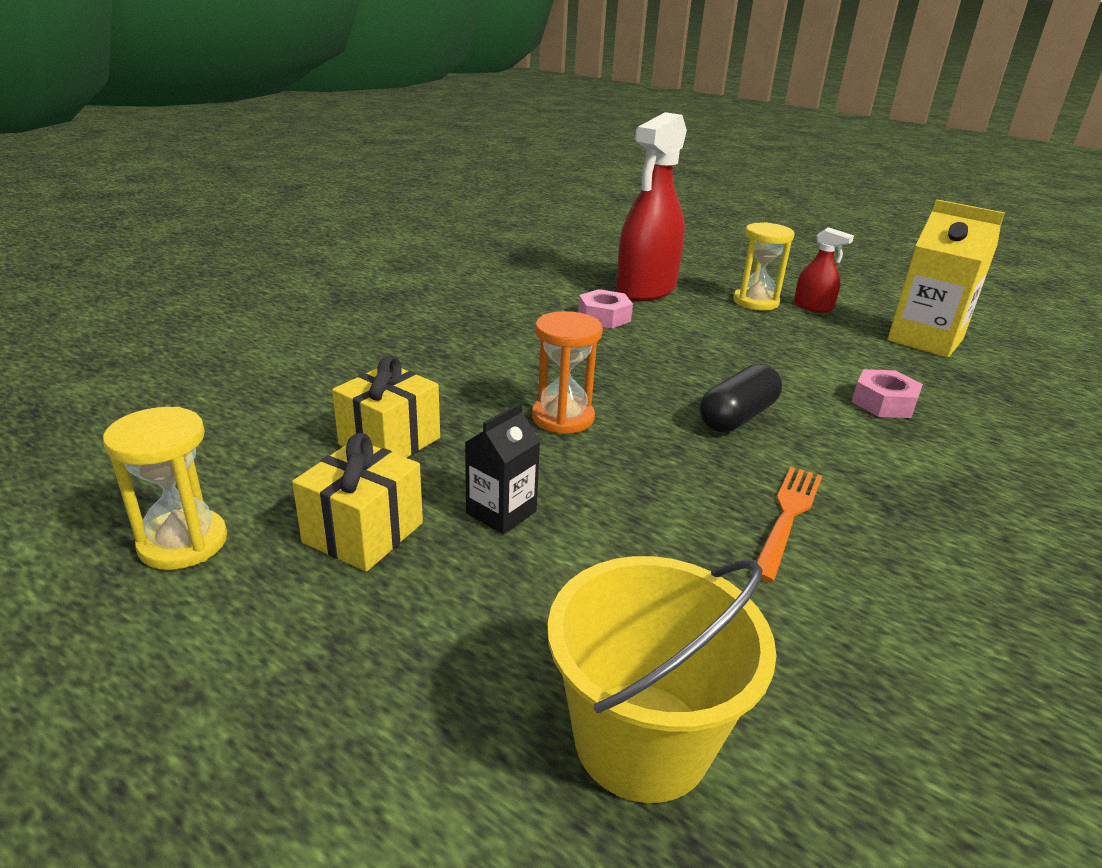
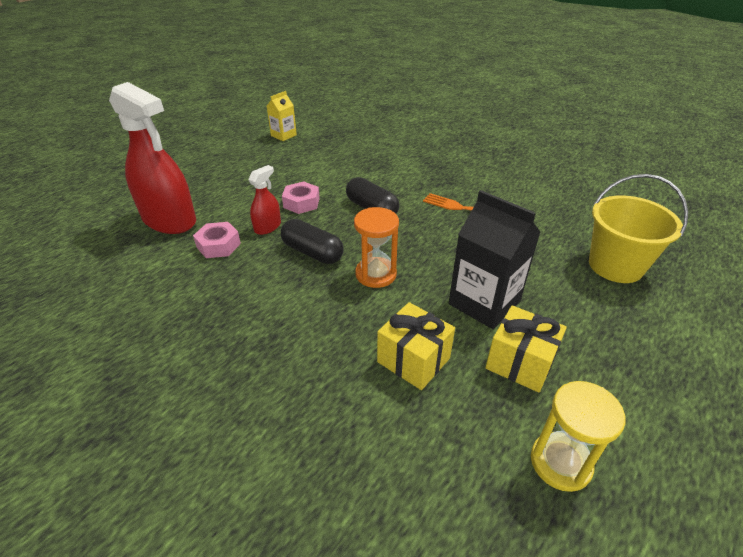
camera: 85 degrees left, 10 degrees up
(501, 512) = (484, 303): black carton -> black carton, size x1.79
(604, 372) = (312, 252): none -> black capsule
(755, 302) = (212, 177): yellow hourglass -> none
(813, 307) = (227, 159): red spray bottle -> red spray bottle (267, 227)
(883, 403) = (355, 163): pink nut -> pink nut (301, 203)
(925, 340) = (283, 135): yellow carton -> yellow carton, size x0.56

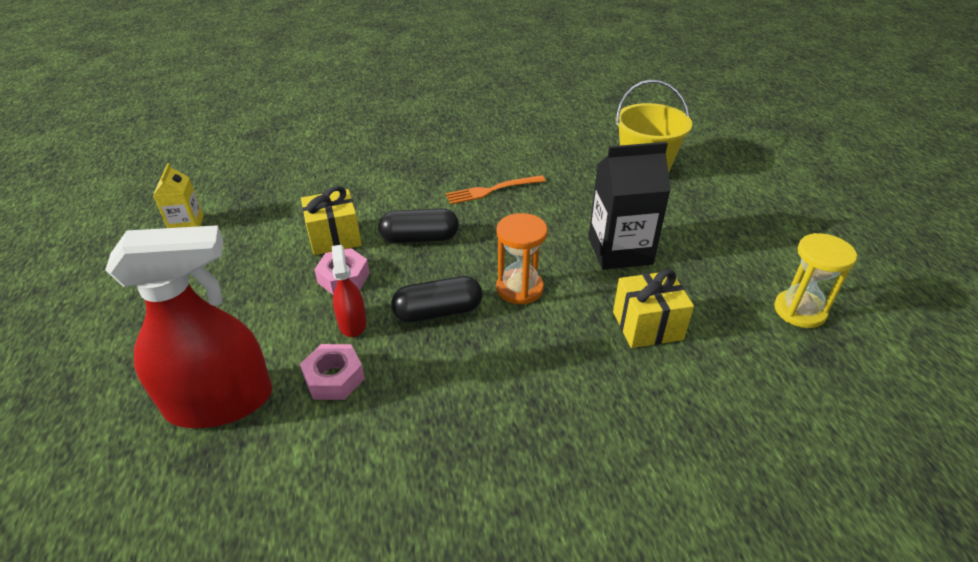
camera: 50 degrees left, 0 degrees up
(520, 363) = (698, 272): yellow gift -> yellow gift (334, 237)

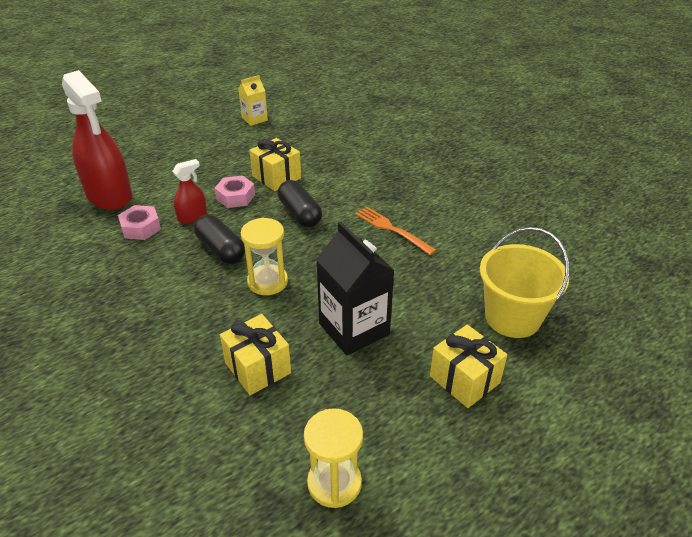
camera: 65 degrees right, 0 degrees up
(519, 288) = (267, 282): orange hourglass -> yellow hourglass
(704, 212) = (464, 379): none -> yellow gift

